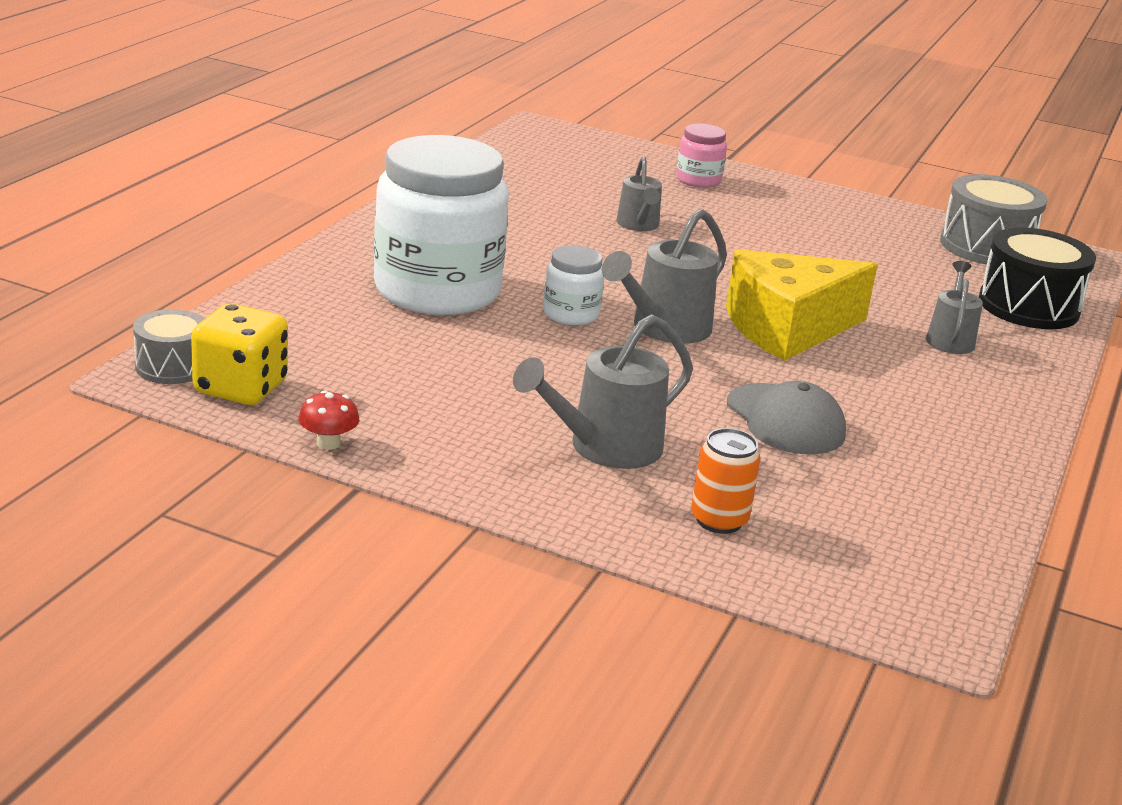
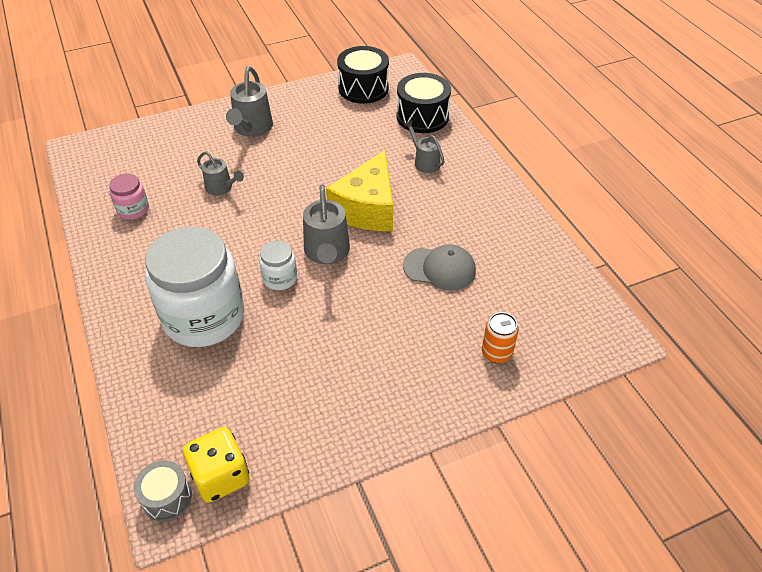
camera: 45 degrees left, 20 degrees up
(328, 443) = (310, 469): red mushroom -> none
(604, 448) = (408, 353): grey watering can -> grey watering can (251, 128)
(698, 180) = (201, 132): pink jar -> pink jar (133, 210)
(986, 247) = (363, 88): grey drum -> black drum

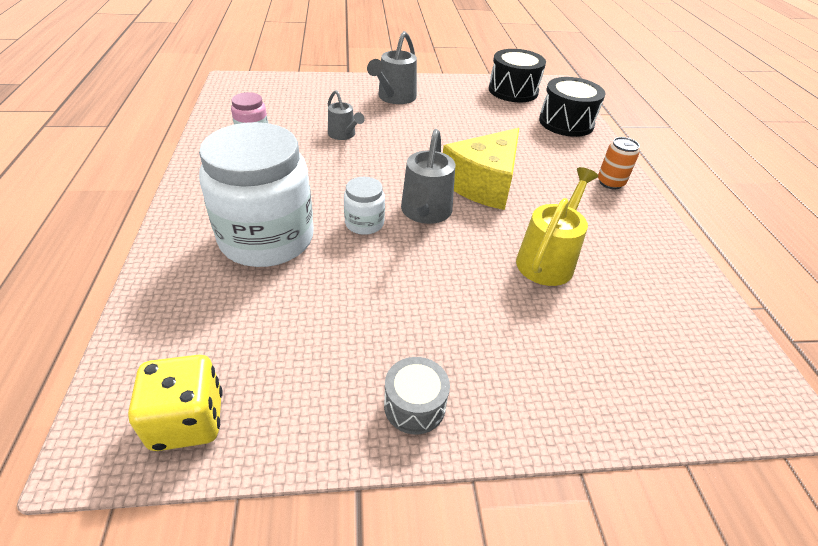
camera: 15 degrees right, 5 degrees down
(166, 497) = (110, 425): grey drum -> grey drum (414, 405)
(424, 162) = (558, 158): grey watering can -> none
(439, 268) = (548, 259): grey cap -> yellow watering can
(496, 353) = (599, 373): orange can -> orange can (610, 183)

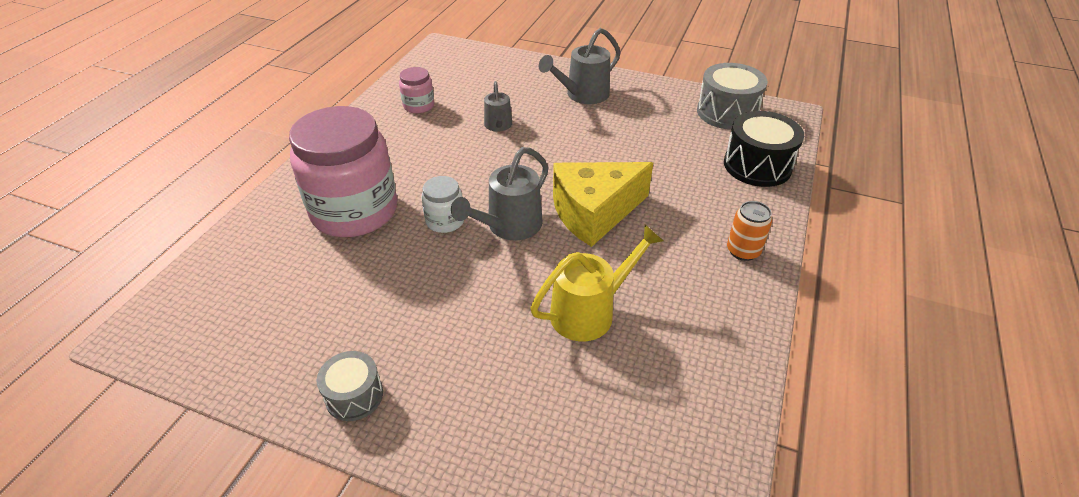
camera: 30 degrees right, 0 degrees up
(188, 420) = (195, 339): yellow dice -> none
(267, 238) = (354, 211): white jar -> pink jar
(513, 91) = (727, 112): black drum -> grey drum

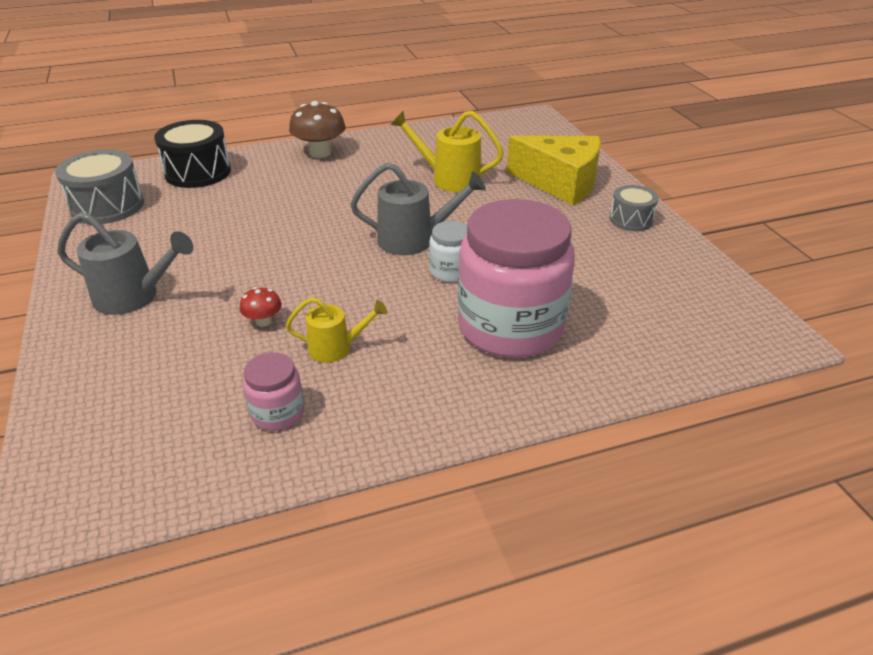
camera: 130 degrees left, 5 degrees down
(438, 140) = (336, 348): none -> yellow watering can
(498, 126) = (263, 321): grey watering can -> red mushroom
(594, 213) = (347, 212): yellow cheese -> yellow cheese (560, 183)
(743, 251) = (320, 152): orange can -> brown mushroom

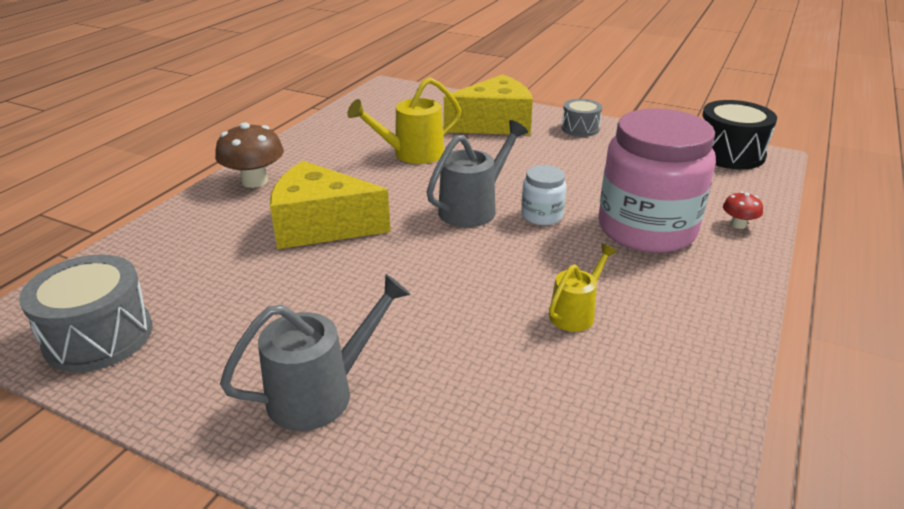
camera: 45 degrees left, 5 degrees down
(198, 172) = (151, 253): black drum -> black drum (729, 154)
(263, 321) = (484, 332): red mushroom -> red mushroom (738, 224)
(277, 413) = (632, 384): pink jar -> none
(302, 201) = (321, 226): none -> yellow cheese

